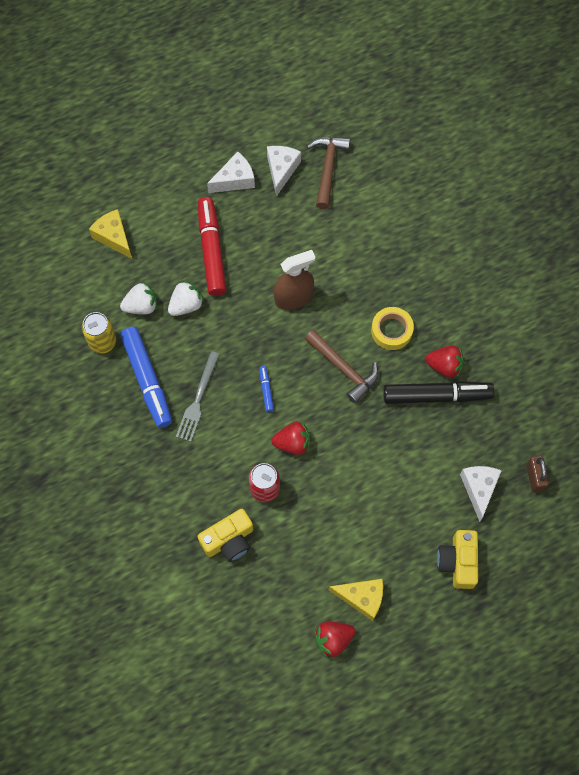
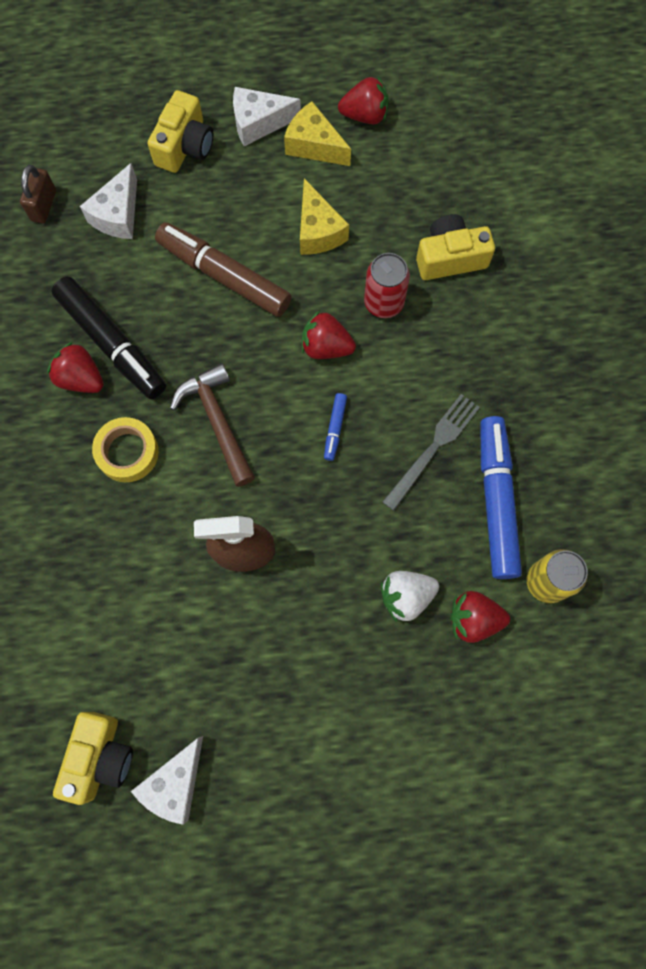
camera: 160 degrees left, 5 degrees up
(114, 237) = (485, 757): yellow cheese -> yellow cheese (318, 231)
(141, 306) = (473, 619): white strawberry -> red strawberry
(211, 250) = (338, 675): red marker -> none
(235, 180) = (257, 793): white cheese -> white cheese (259, 123)
(328, 168) = (100, 757): brown hammer -> yellow camera
(383, 469) = (224, 276): none -> brown marker
(436, 396) = (112, 343): black marker -> black marker turned 150 degrees counterclockwise

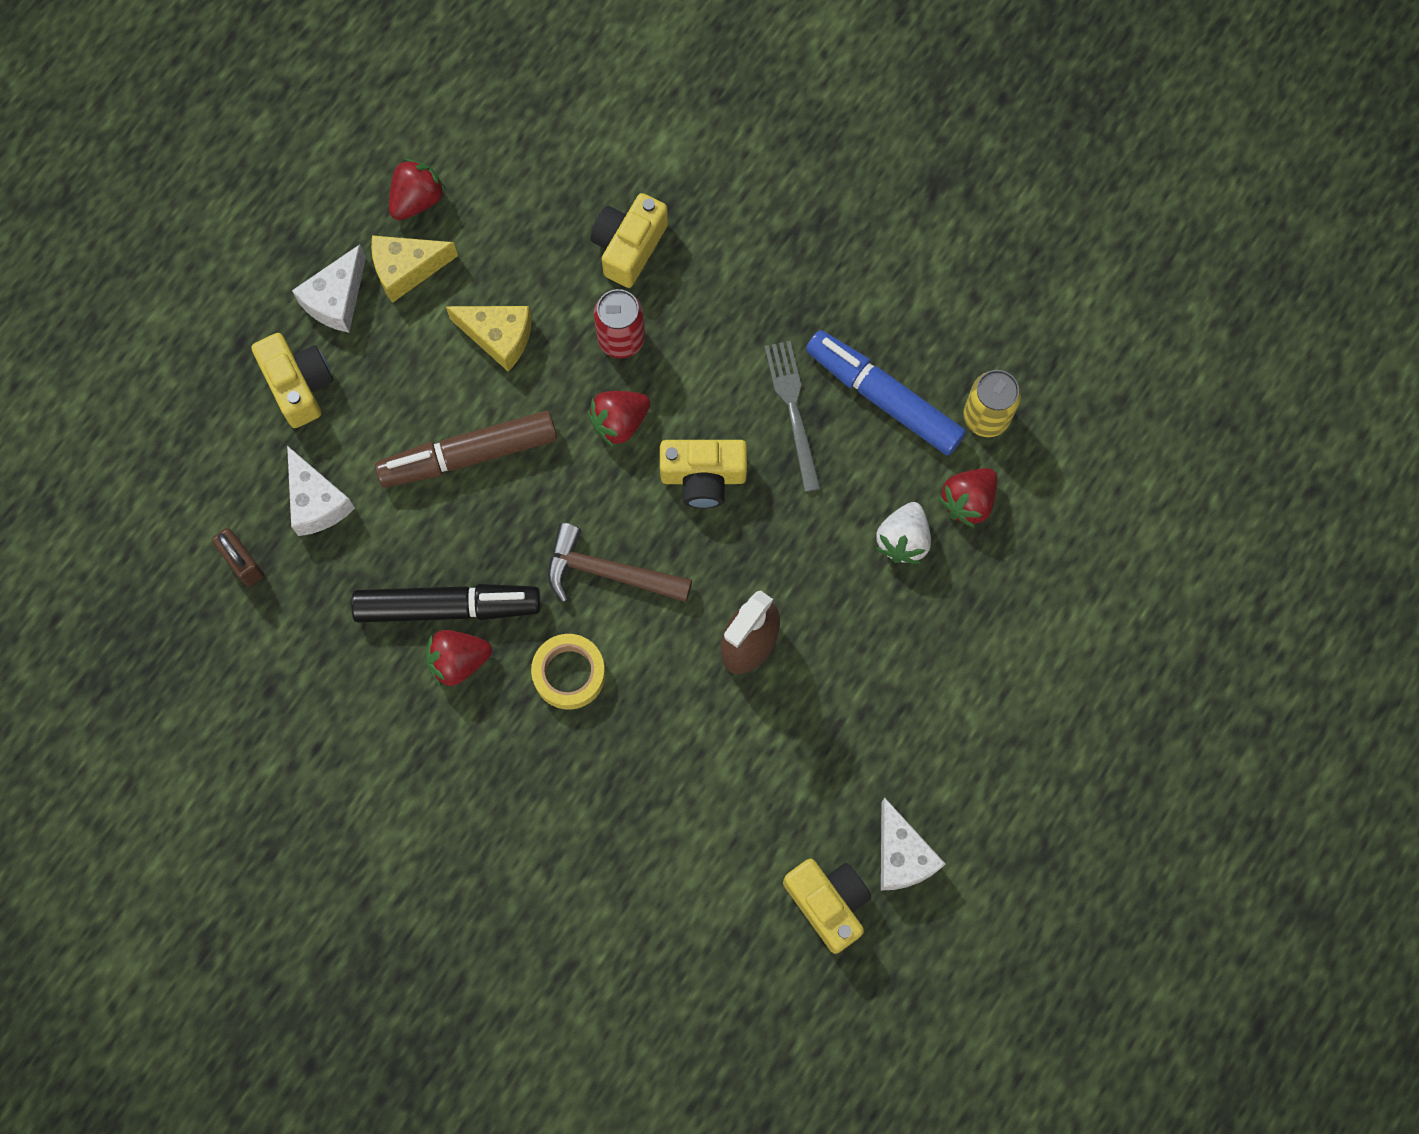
camera: 50 degrees left, 0 degrees up
(335, 428) = (703, 477): blue marker -> yellow camera

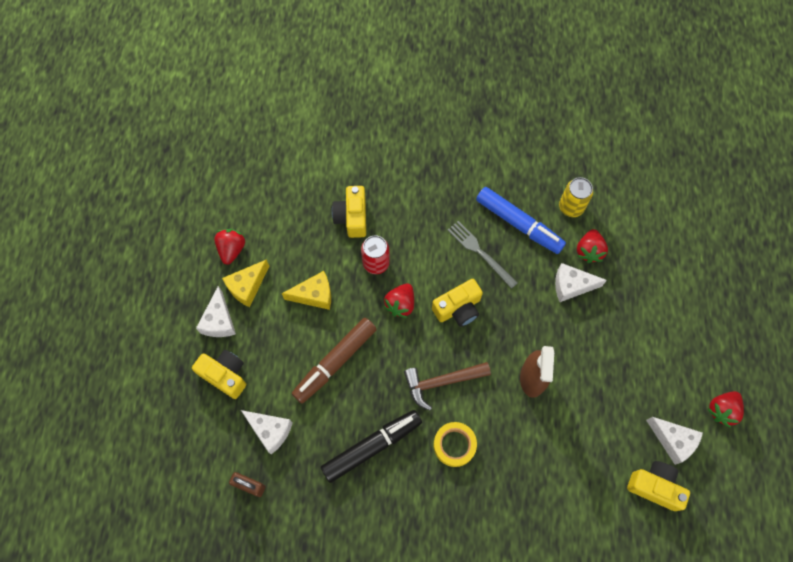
camera: 30 degrees left, 5 degrees down
(458, 661) = (394, 472): red strawberry -> red strawberry (722, 410)
(884, 398) = (518, 224): blue marker -> blue marker turned 150 degrees counterclockwise
(903, 540) = (571, 286): white strawberry -> white cheese

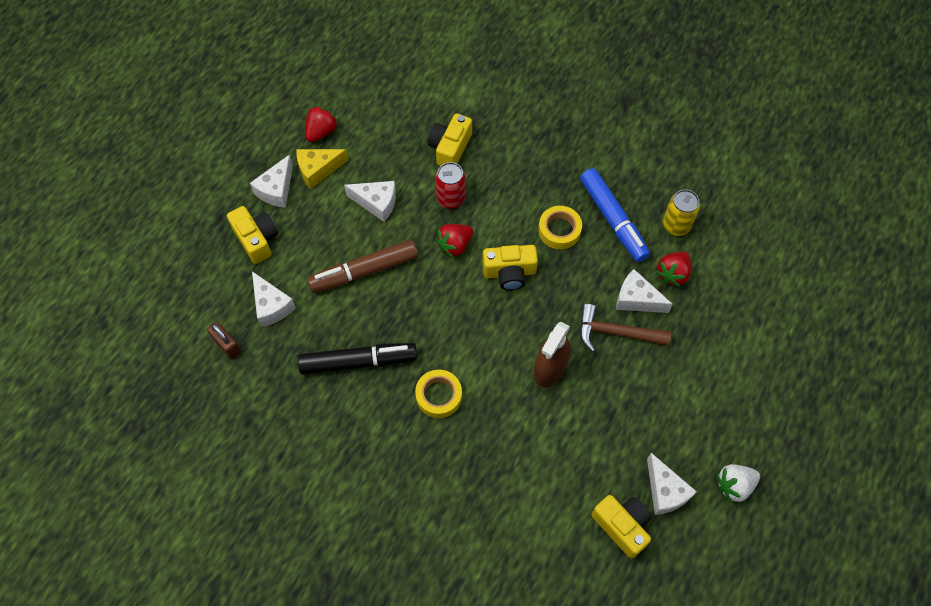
camera: 25 degrees right, 5 degrees down
(314, 295) = (376, 203): yellow cheese -> white cheese
(441, 382) = (457, 333): brown hammer -> brown hammer (616, 332)
(480, 252) = (559, 230): grey fork -> yellow tape
(722, 410) = (734, 485): red strawberry -> white strawberry

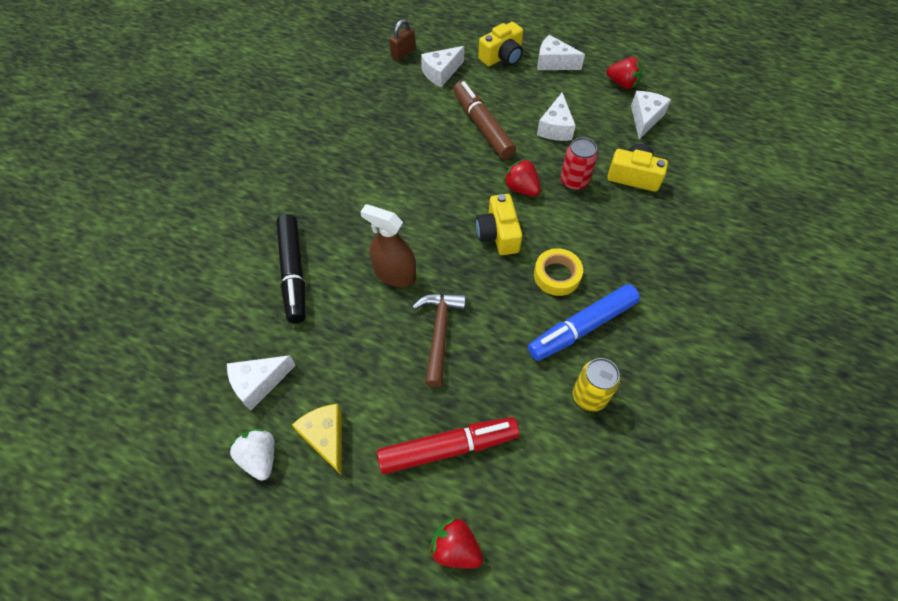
camera: 85 degrees right, 5 degrees down
(318, 170) = (580, 86): yellow cheese -> yellow cheese (326, 438)
(358, 362) = (393, 131): black marker -> black marker (293, 272)
(439, 396) = (363, 188): yellow tape -> none
(622, 526) = (226, 342): yellow camera -> none
(636, 299) = (483, 353): white cheese -> white cheese (645, 118)
(672, 274) = (521, 392): red strawberry -> red strawberry (455, 548)
(722, 334) = (448, 448): none -> red marker

